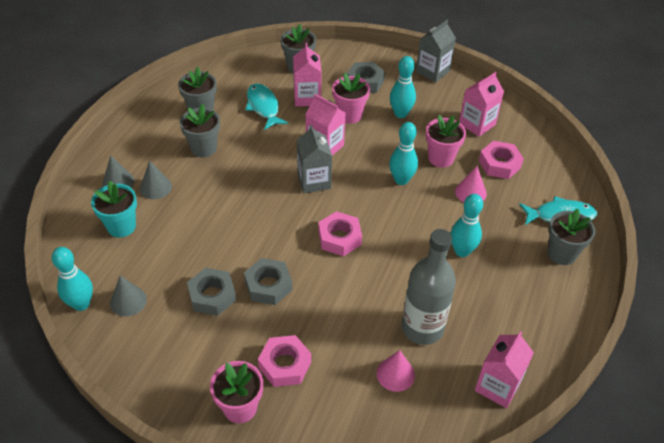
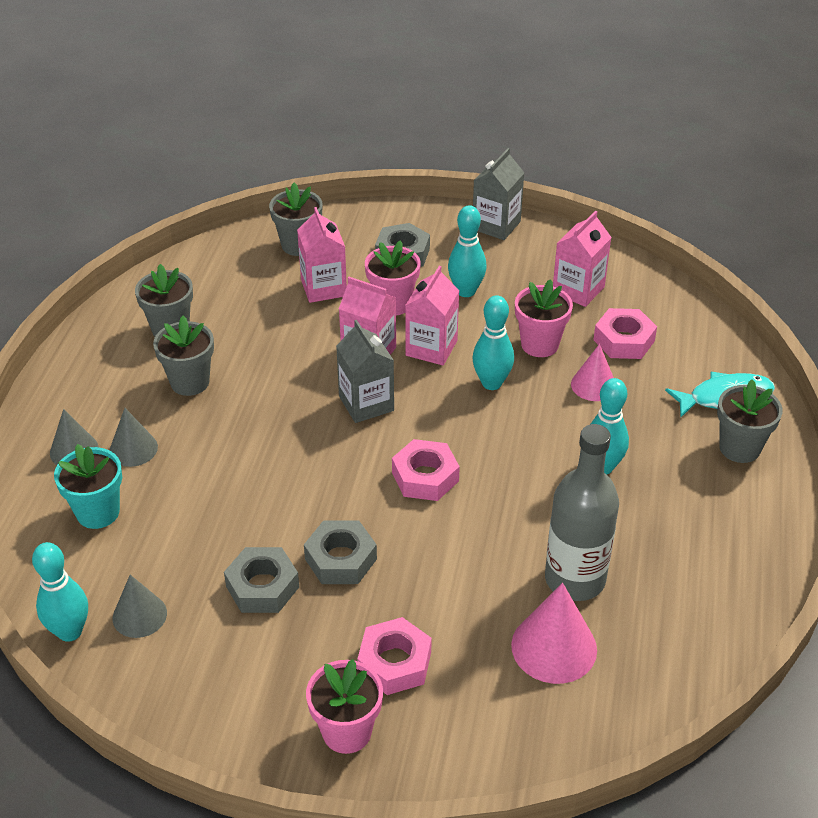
camera: 10 degrees left, 5 degrees down
(263, 107) = (262, 310): turquoise fish -> none
(395, 374) = (554, 647): pink cone -> pink cone, size x1.55
(497, 386) = (697, 638): pink carton -> pink carton (431, 348)

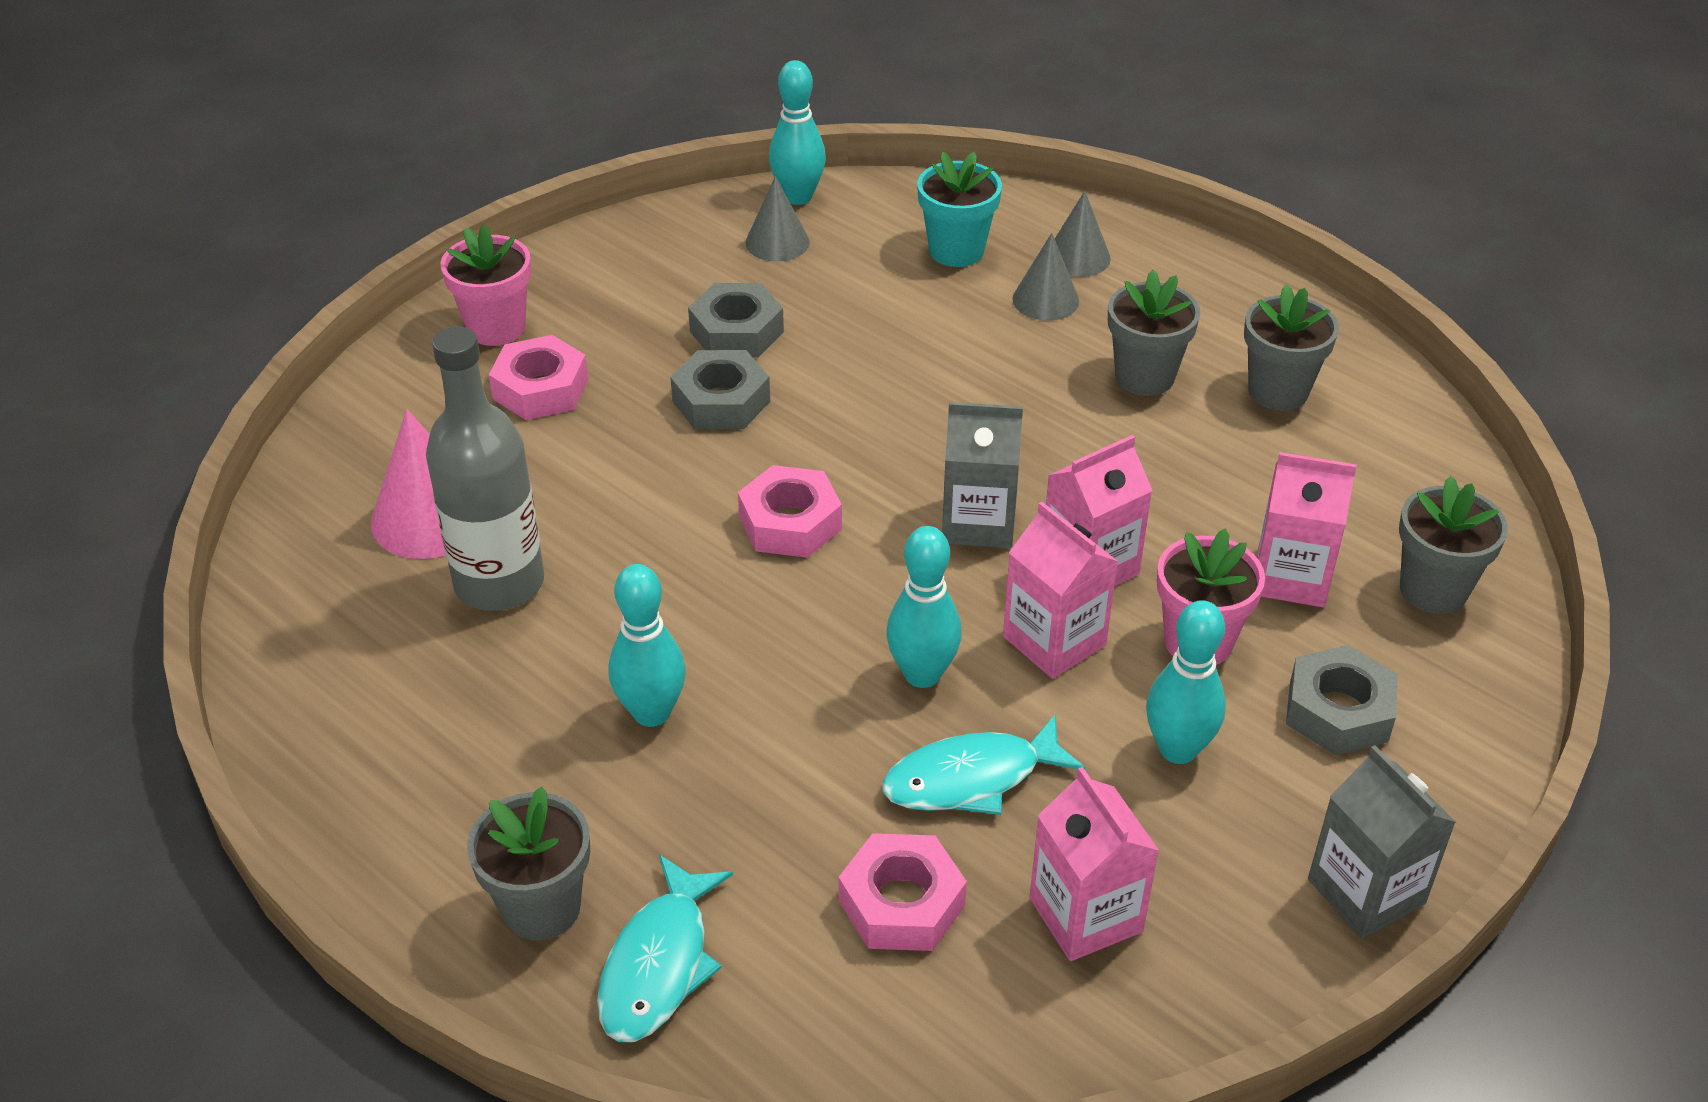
camera: 120 degrees right, 0 degrees up
(539, 344) = (971, 779): pink flower pot -> turquoise fish
(593, 385) = (824, 797): pink cone -> none

